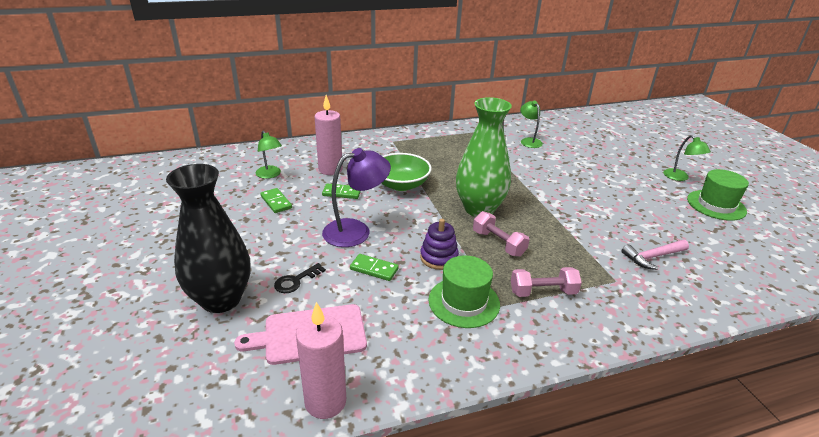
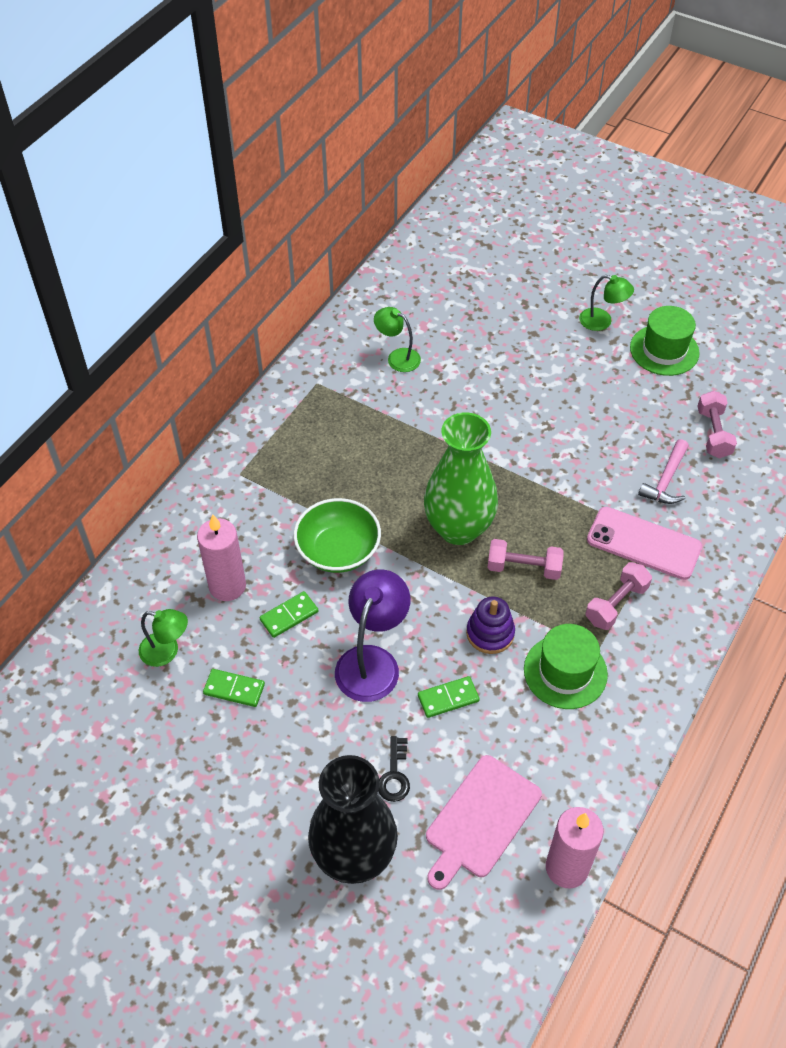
camera: 40 degrees left, 20 degrees up
(600, 276) = (643, 543): none -> pink phone
(718, 254) = (713, 433): none -> pink dumbbell

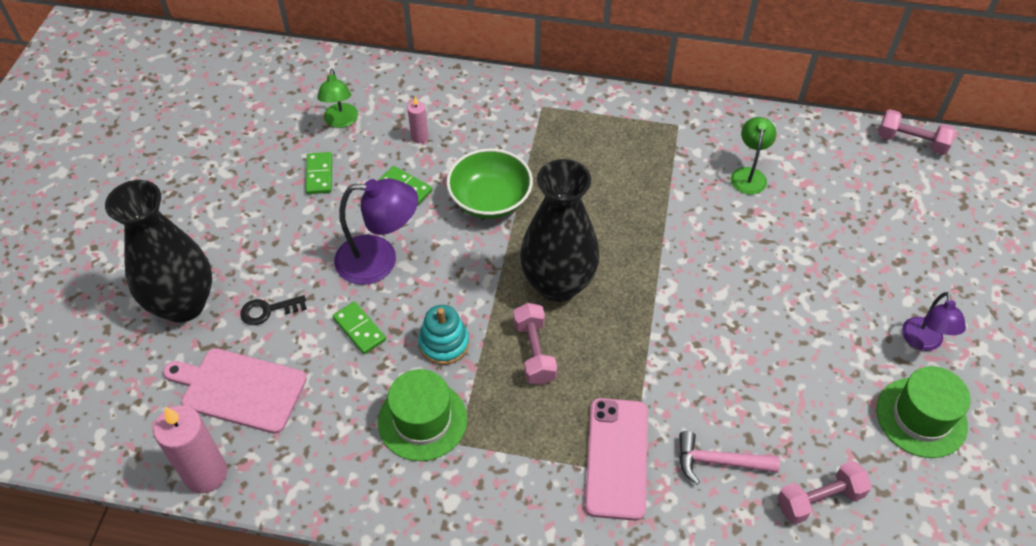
camera: 70 degrees right, 0 degrees up
(227, 586) = (419, 137): pink candle -> pink candle, size x0.51
(458, 528) = (558, 284): green vase -> black vase
(490, 633) = (444, 344): purple stacking toy -> turquoise stacking toy
(602, 321) = (923, 342): green lamp -> purple lamp
(616, 604) = (524, 448): pink dumbbell -> pink dumbbell (911, 142)

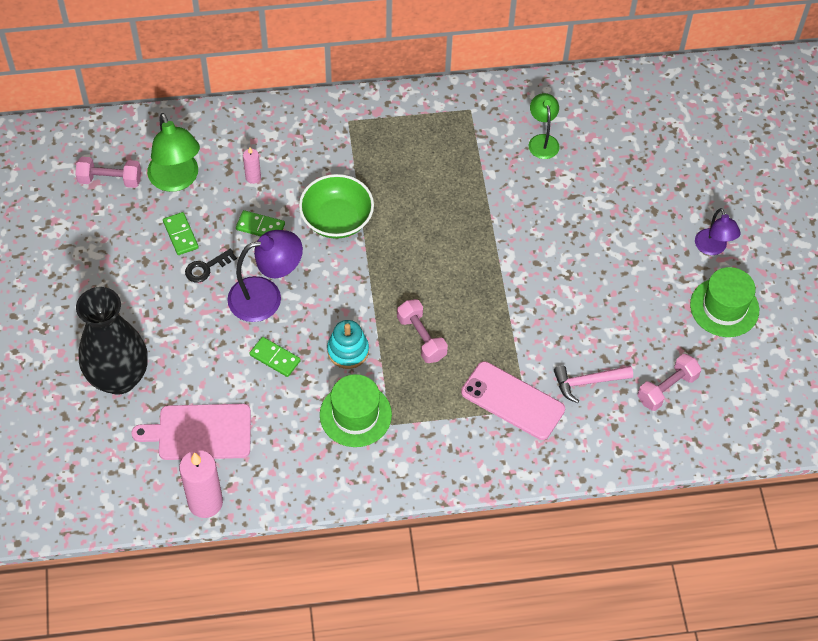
camera: 20 degrees left, 5 degrees up
(268, 310) = (193, 363): black key -> black key (206, 268)
(341, 121) = (177, 180): green lamp -> green lamp, size x1.62
(558, 284) = (420, 277): black vase -> none
(617, 458) = (512, 401): pink phone -> pink phone turned 45 degrees counterclockwise
(911, 142) = (665, 77): pink dumbbell -> pink dumbbell (110, 180)

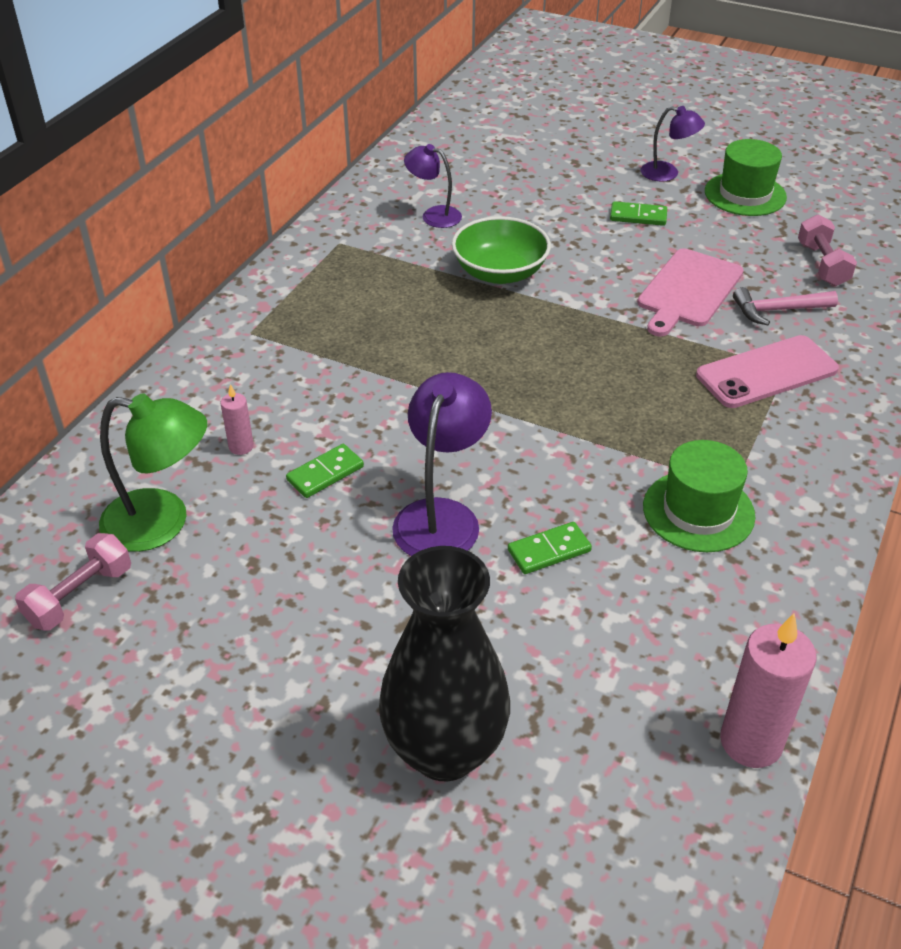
camera: 55 degrees left, 15 degrees down
(181, 235) = (257, 559): green domino -> green domino (638, 216)
(200, 432) = (617, 691): pink cutting board -> pink cutting board (688, 291)
(206, 268) = (338, 556): black key -> none
(337, 219) = (383, 401): green bowl -> green bowl (500, 272)
(348, 351) = (592, 476): turquoise stacking toy -> none
(421, 338) = (622, 405): pink dumbbell -> none
(542, 141) = (434, 215): green lamp -> purple lamp
(588, 382) = (778, 310): pink hammer -> pink hammer turned 60 degrees clockwise

